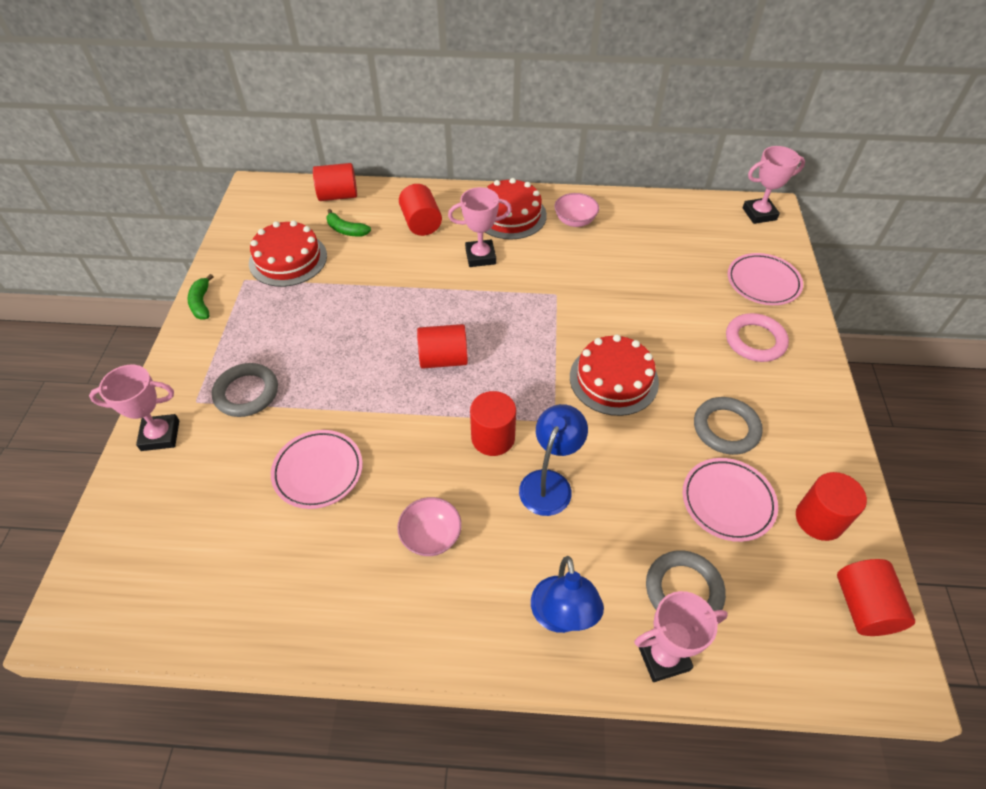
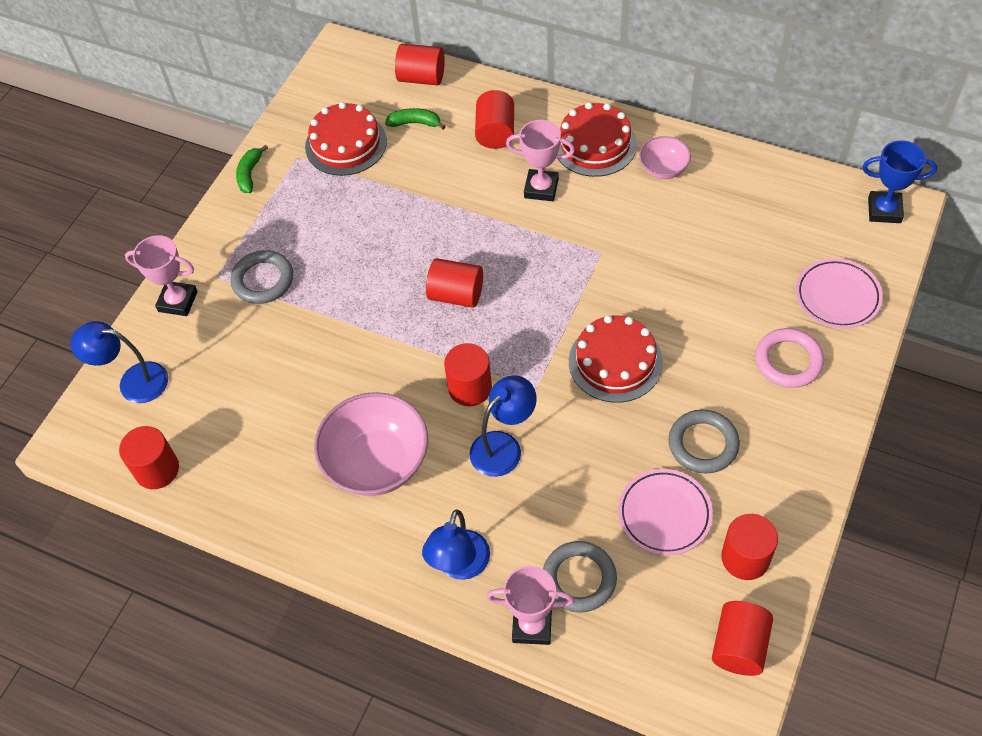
camera: 25 degrees right, 5 degrees up
(131, 530) = (133, 382): none -> blue lamp
(187, 619) = (157, 469): none -> red cylinder
(318, 471) = (301, 374): pink plate -> none
(346, 230) = (415, 123): green banana -> green banana turned 135 degrees clockwise
(431, 536) = (377, 462): pink bowl -> pink bowl, size x1.90
(759, 214) = (884, 210): pink trophy -> blue trophy

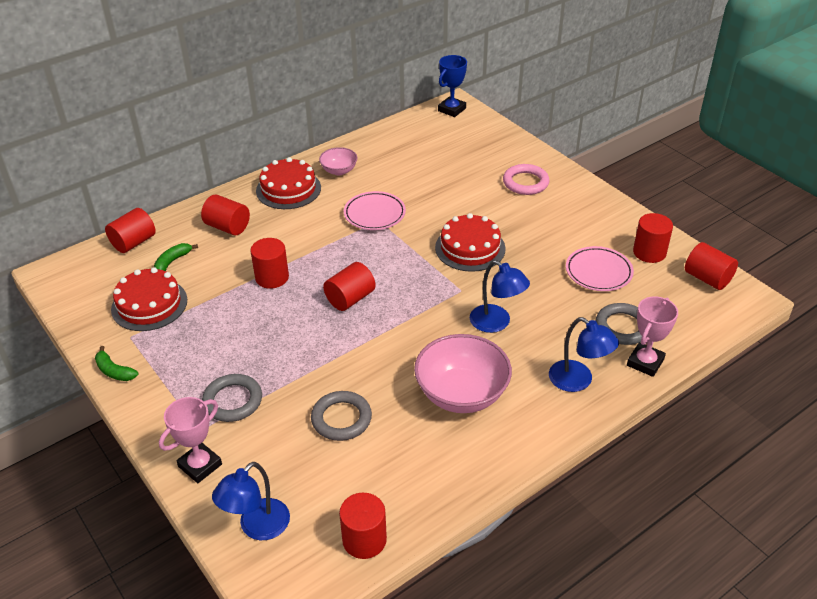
camera: 65 degrees left, 15 degrees down
(470, 388) = (435, 321): red cylinder -> red cylinder (272, 277)
(503, 446) = (496, 323): blue lamp -> blue lamp turned 150 degrees clockwise
(541, 188) = (299, 225): pink trophy -> none
(703, 444) = (559, 237): grey ring -> grey ring (341, 419)
(837, 296) = (496, 148): pink plate -> pink plate (374, 214)

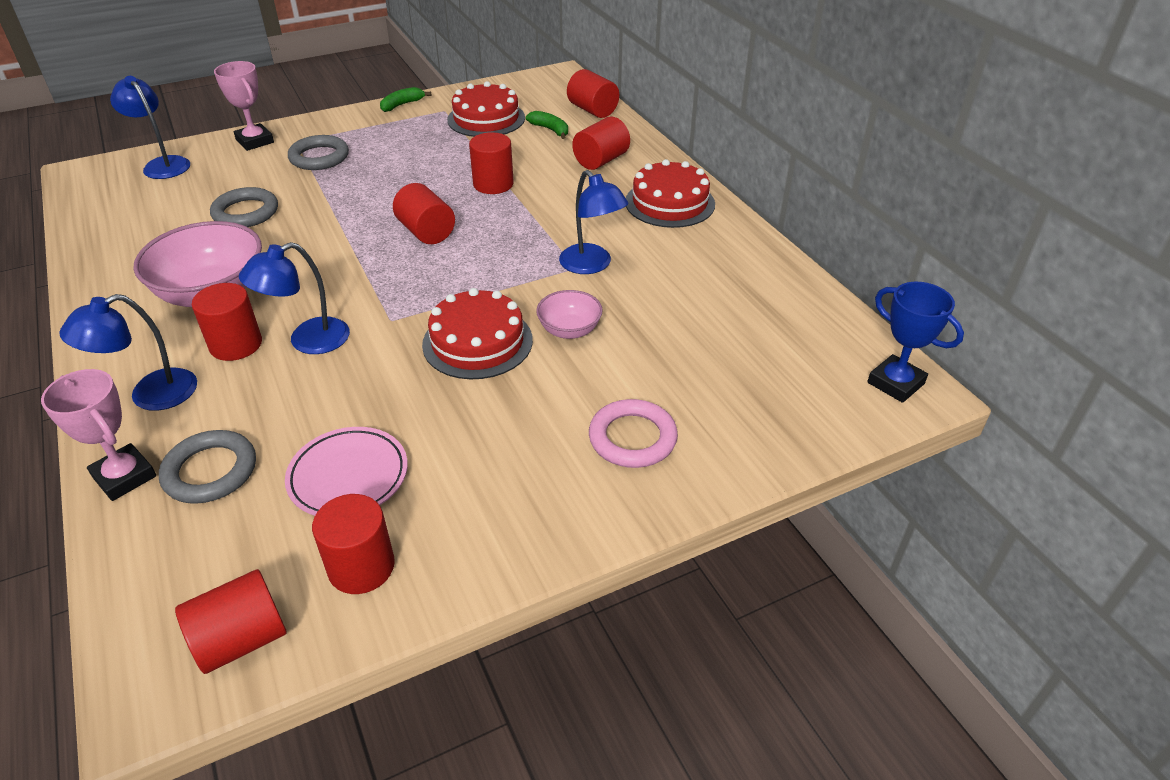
camera: 100 degrees right, 0 degrees up
(339, 171) = (707, 244): pink bowl -> pink bowl (569, 330)
(364, 540) = (93, 213): red cylinder -> red cylinder (236, 344)
(374, 214) = (591, 265): pink plate -> blue lamp

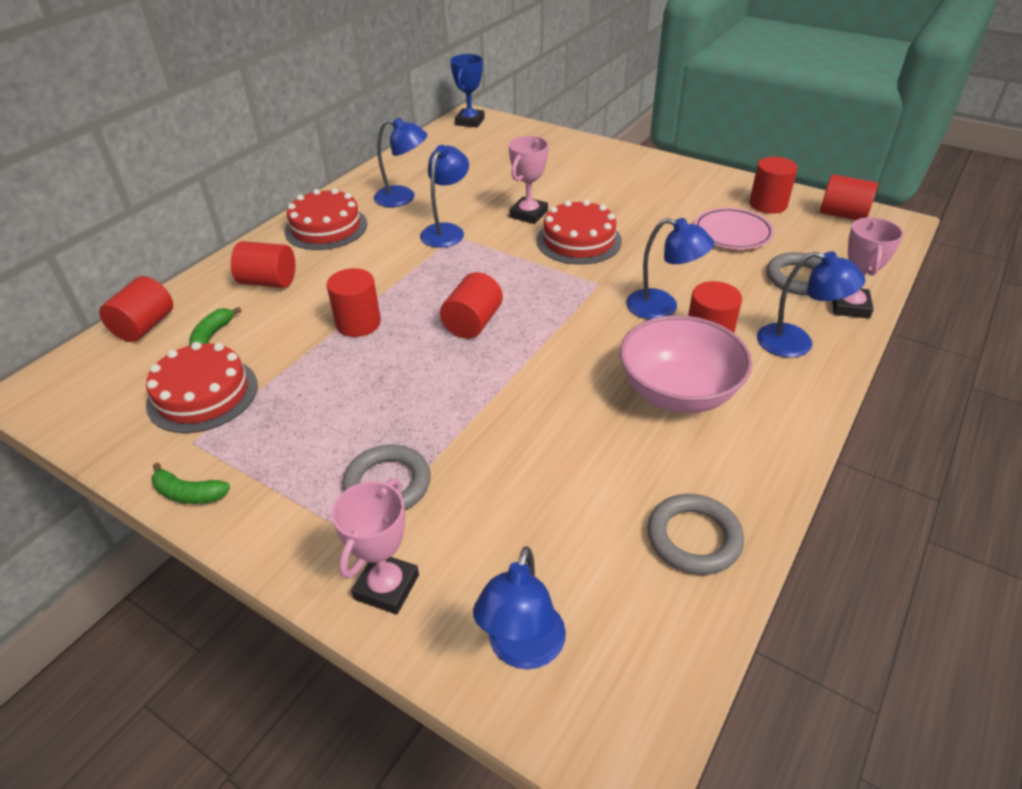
camera: 120 degrees left, 0 degrees up
(246, 212) = (550, 464): grey ring -> grey ring (693, 538)
(569, 330) = (528, 214): pink bowl -> pink trophy
(632, 438) = (594, 169): pink ring -> none
(692, 260) = (403, 198): none -> blue lamp

